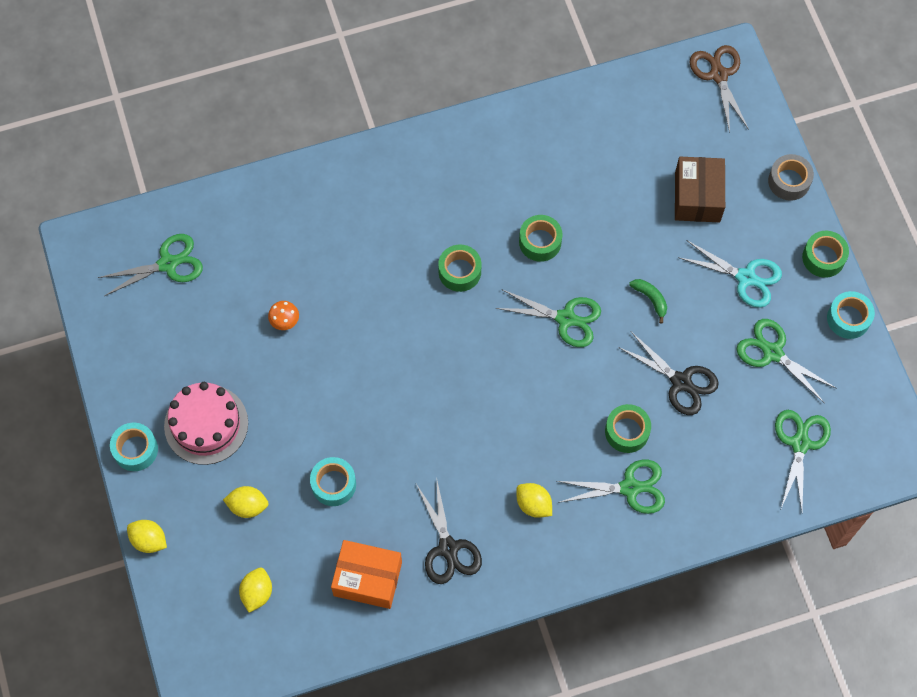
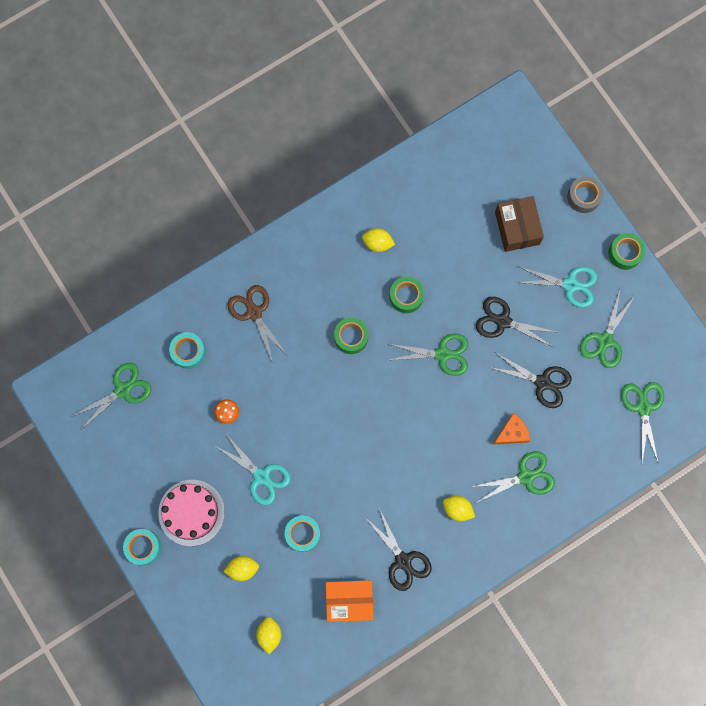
camera: 15 degrees left, 10 degrees up
(149, 540) = (175, 616): yellow lemon -> yellow lemon (377, 243)
(303, 404) = (261, 476): none -> turquoise scissors
(627, 431) = (512, 433): green tape -> orange cheese
(650, 299) = (503, 321): green banana -> black scissors
(718, 75) = (507, 121): brown scissors -> brown scissors (254, 312)
(772, 352) = (605, 340): green scissors -> green scissors turned 90 degrees counterclockwise
(848, 318) = (655, 298): turquoise tape -> turquoise tape (188, 352)

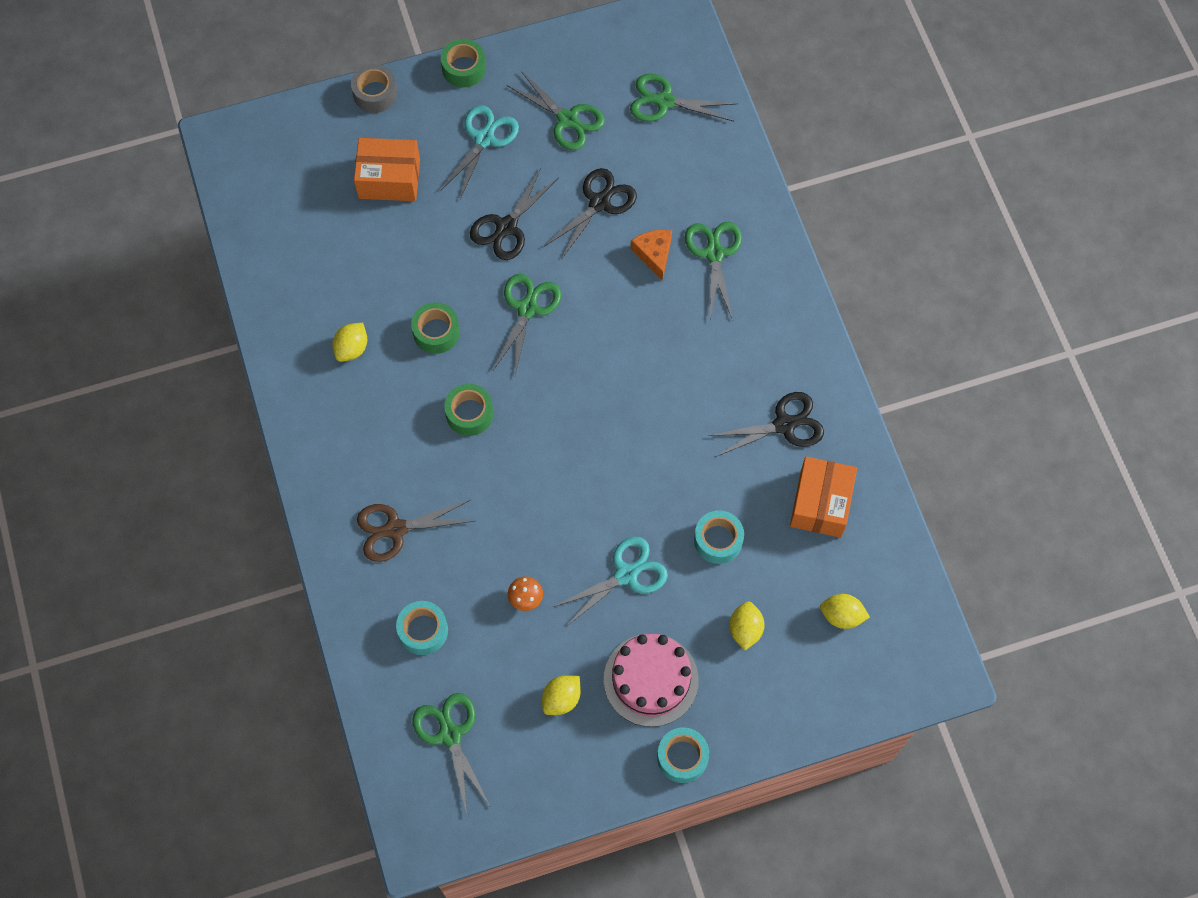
camera: 75 degrees left, 10 degrees down
(457, 509) = (734, 343): yellow lemon -> yellow lemon (561, 699)
(517, 228) = (389, 179): brown box -> orange box

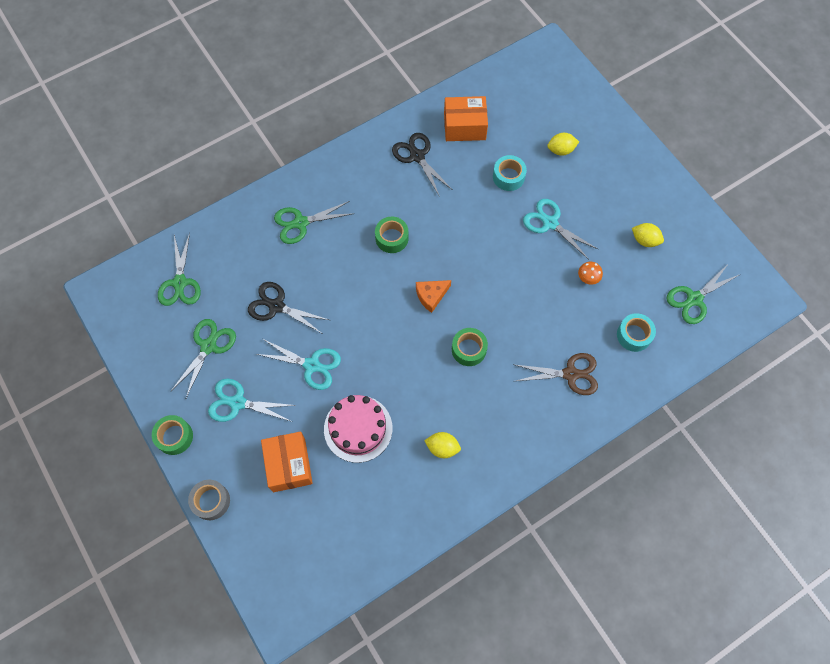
camera: 105 degrees left, 0 degrees up
(395, 529) = (570, 374): brown scissors -> brown scissors turned 60 degrees counterclockwise
(436, 332) = (412, 390): green tape -> green tape (392, 238)
(506, 227) = (312, 365): black scissors -> turquoise scissors
(527, 308) = (375, 333): green scissors -> none
(651, 679) = (612, 194): pink cake -> pink cake (358, 428)
(654, 254) = (310, 260): orange cheese -> orange cheese (431, 296)
(682, 757) = (652, 166): turquoise tape -> none
(841, 616) = (533, 102): yellow lemon -> none

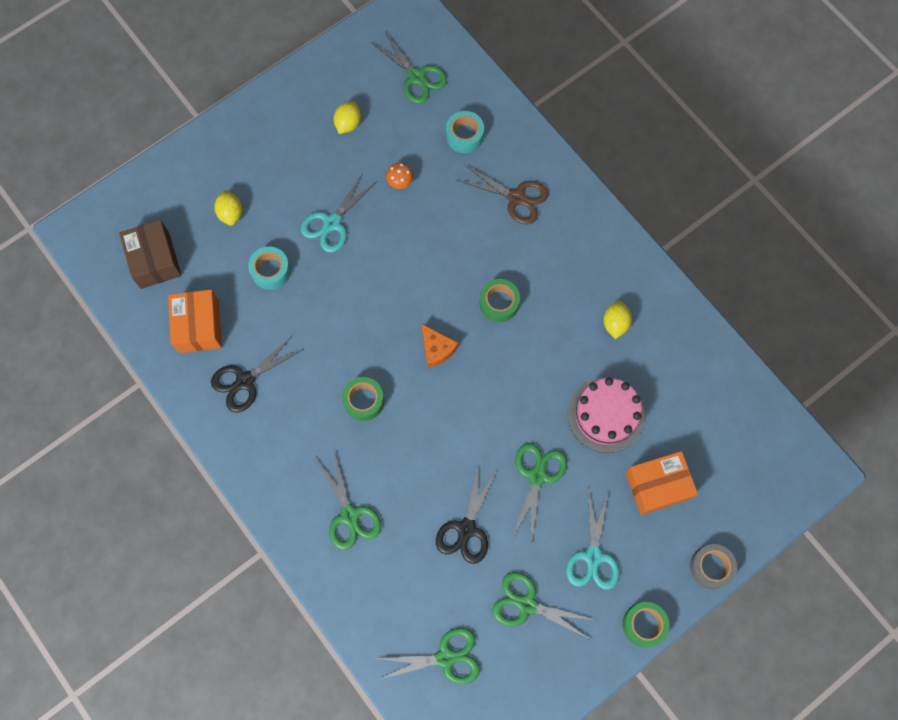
camera: 95 degrees left, 5 degrees up
(312, 365) = (537, 476): turquoise scissors -> green scissors
(522, 98) = (155, 260): none -> brown box
(570, 374) = (516, 198): brown scissors -> brown scissors turned 120 degrees clockwise

